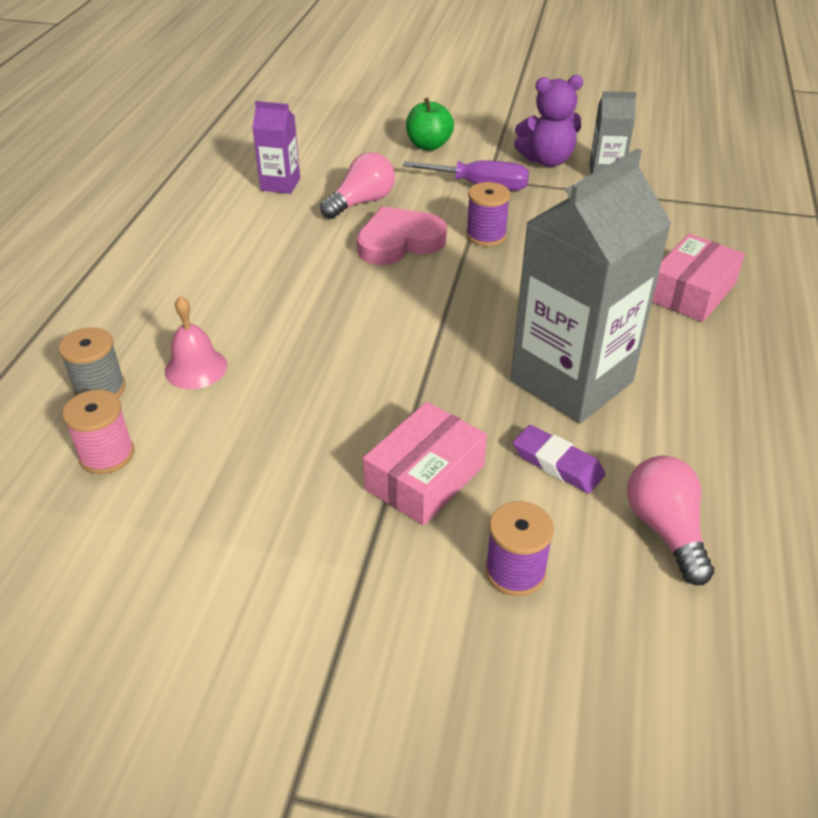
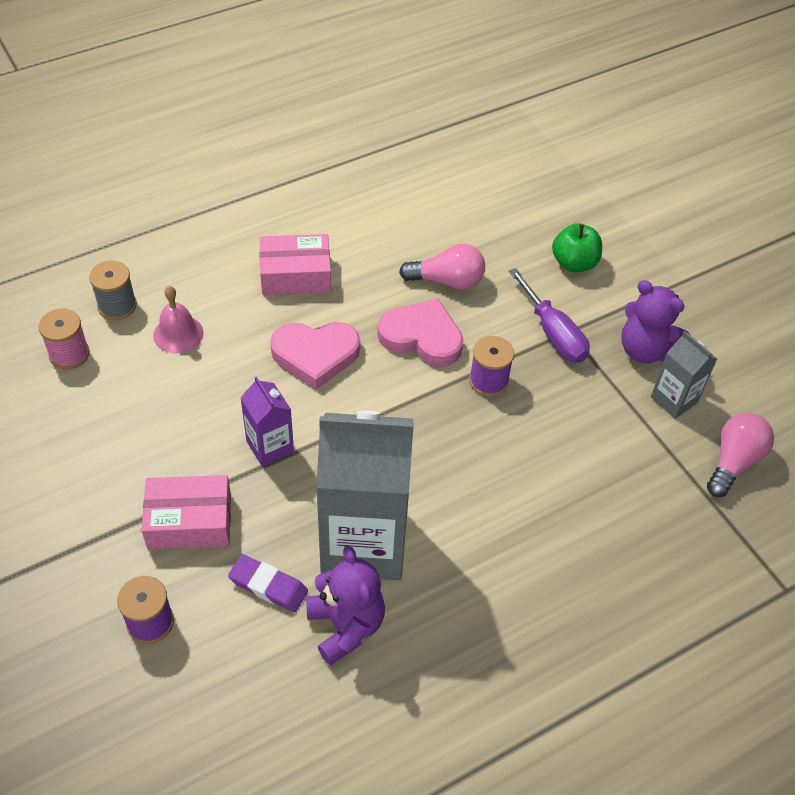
camera: 45 degrees right, 10 degrees up
(280, 184) = (417, 221): purple carton -> purple carton (270, 446)
(339, 303) = (315, 355): none -> pink heart
(557, 463) = (268, 586): purple eraser -> purple eraser turned 60 degrees counterclockwise
(650, 438) = (346, 626): none -> purple teddy bear
(665, 529) = (259, 686): pink light bulb -> pink light bulb (733, 462)
(691, 291) = (557, 556): pink box -> pink box (296, 275)

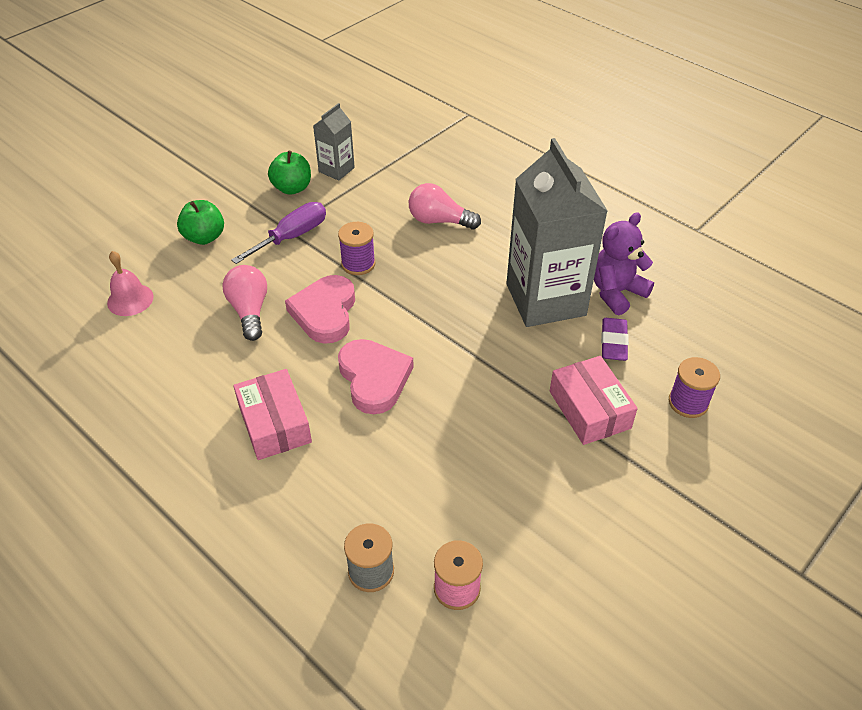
camera: 105 degrees left, 5 degrees down
(178, 334) = (389, 496): pink bell -> pink bell (130, 299)
(270, 446) = (489, 380): purple carton -> none
(645, 350) = (292, 188): purple teddy bear -> green apple
(733, 462) = (380, 140): pink light bulb -> pink light bulb (439, 221)

